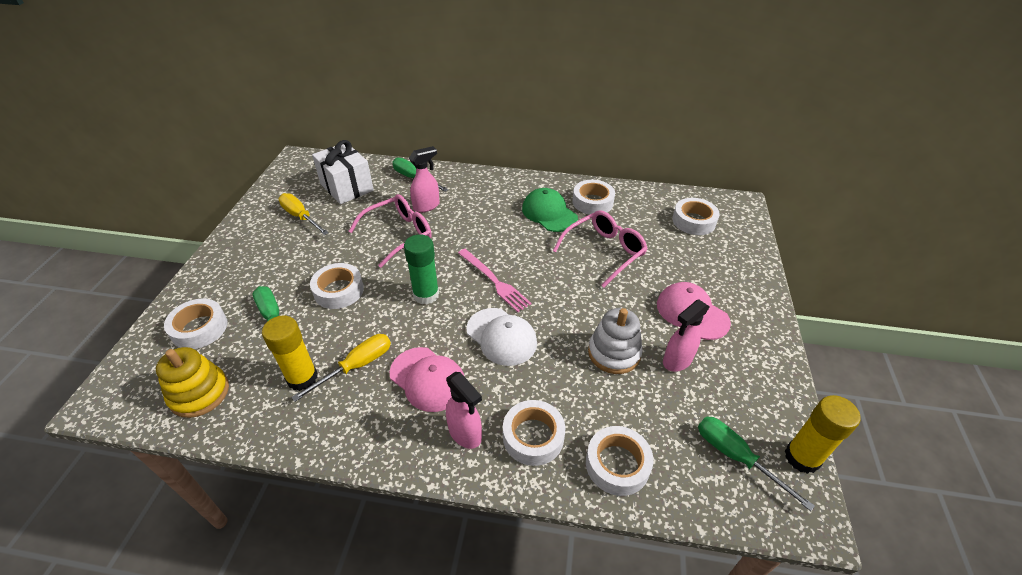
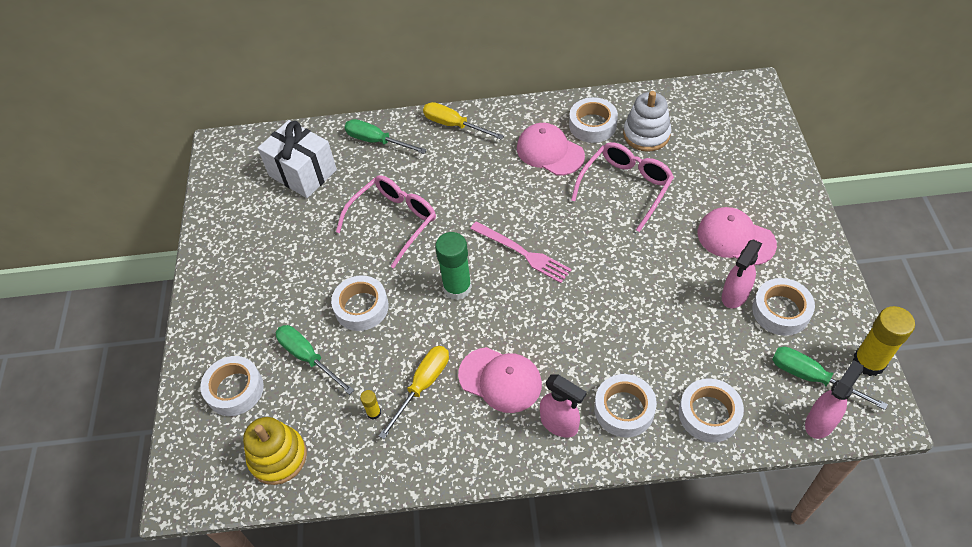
camera: 10 degrees left, 10 degrees up
(300, 217) = (269, 226): yellow screwdriver -> yellow screwdriver (454, 125)
(302, 378) = (374, 413): yellow glue stick -> yellow glue stick, size x0.46
(427, 206) = (408, 176): pink spray bottle -> pink spray bottle (820, 422)
(501, 336) = (555, 315): white cap -> none
(549, 213) = (550, 152): green cap -> pink cap
(614, 353) = (672, 303): white stacking toy -> white stacking toy (646, 134)
(693, 221) = (709, 124): white tape -> white tape (781, 311)

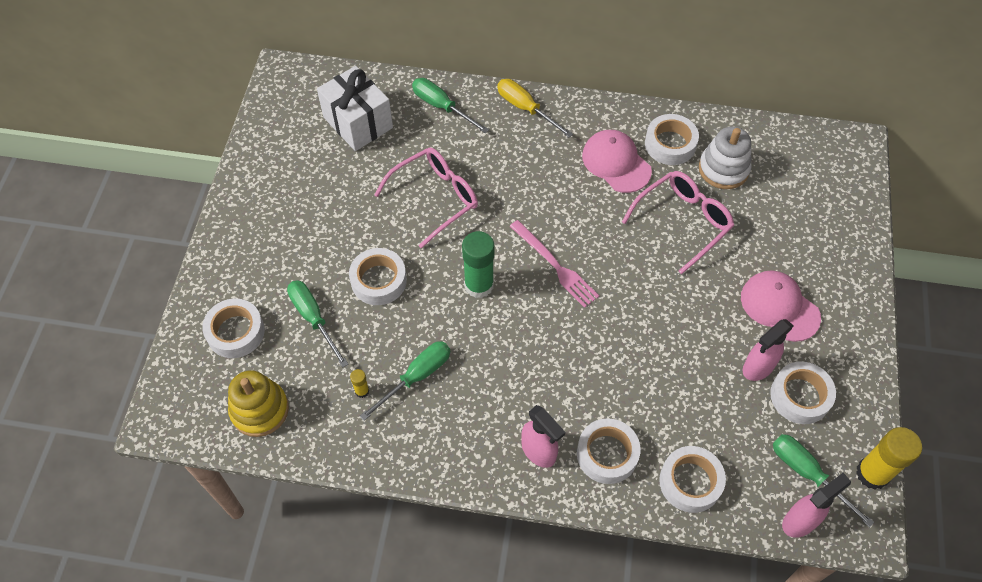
camera: 10 degrees right, 5 degrees up
(423, 386) = (416, 377): yellow screwdriver -> green screwdriver
(500, 380) = (494, 391): pink cap -> none

